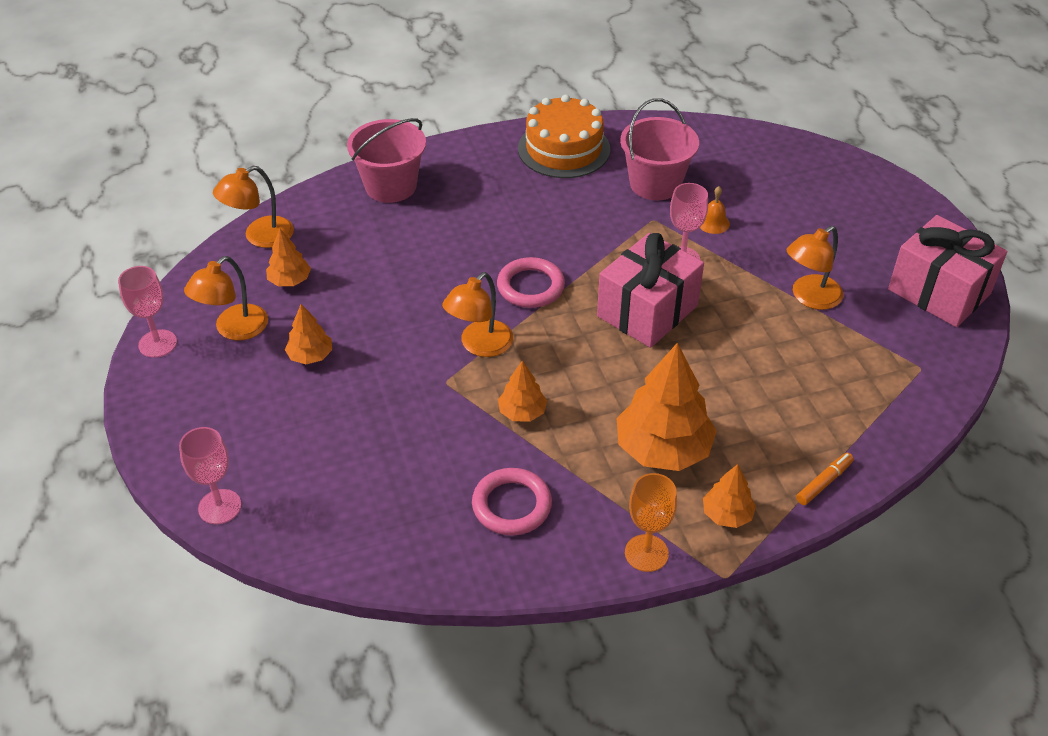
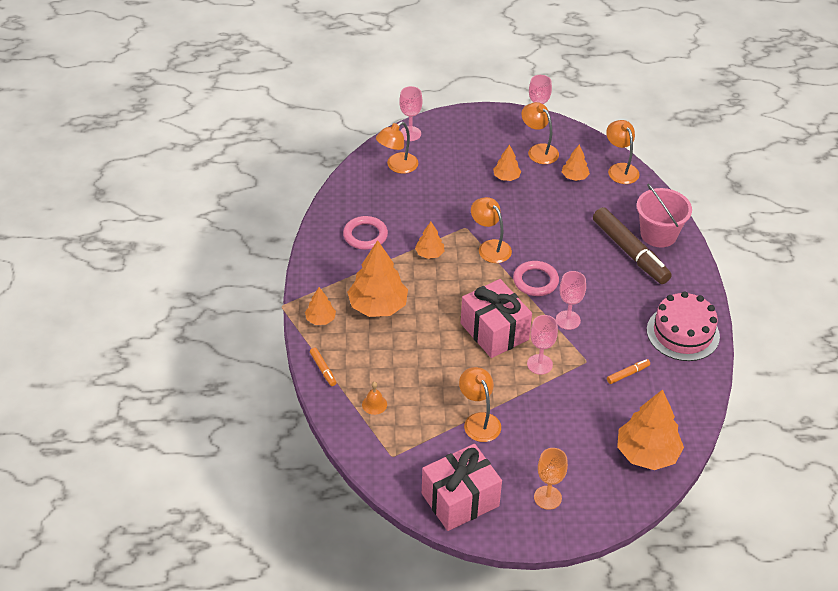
camera: 105 degrees right, 0 degrees up
(318, 504) = (397, 166): none -> orange lamp
(436, 207) = (630, 252): none -> brown marker
(564, 149) = (683, 333): orange cake -> pink cake
(590, 245) = (568, 320): none -> pink goblet
(646, 553) = (311, 279): orange goblet -> orange goblet (547, 497)
(655, 184) = (628, 374): pink bucket -> orange marker
(713, 223) = (574, 394): orange bell -> orange bell (374, 404)
(766, 156) = (647, 453): none -> orange tree

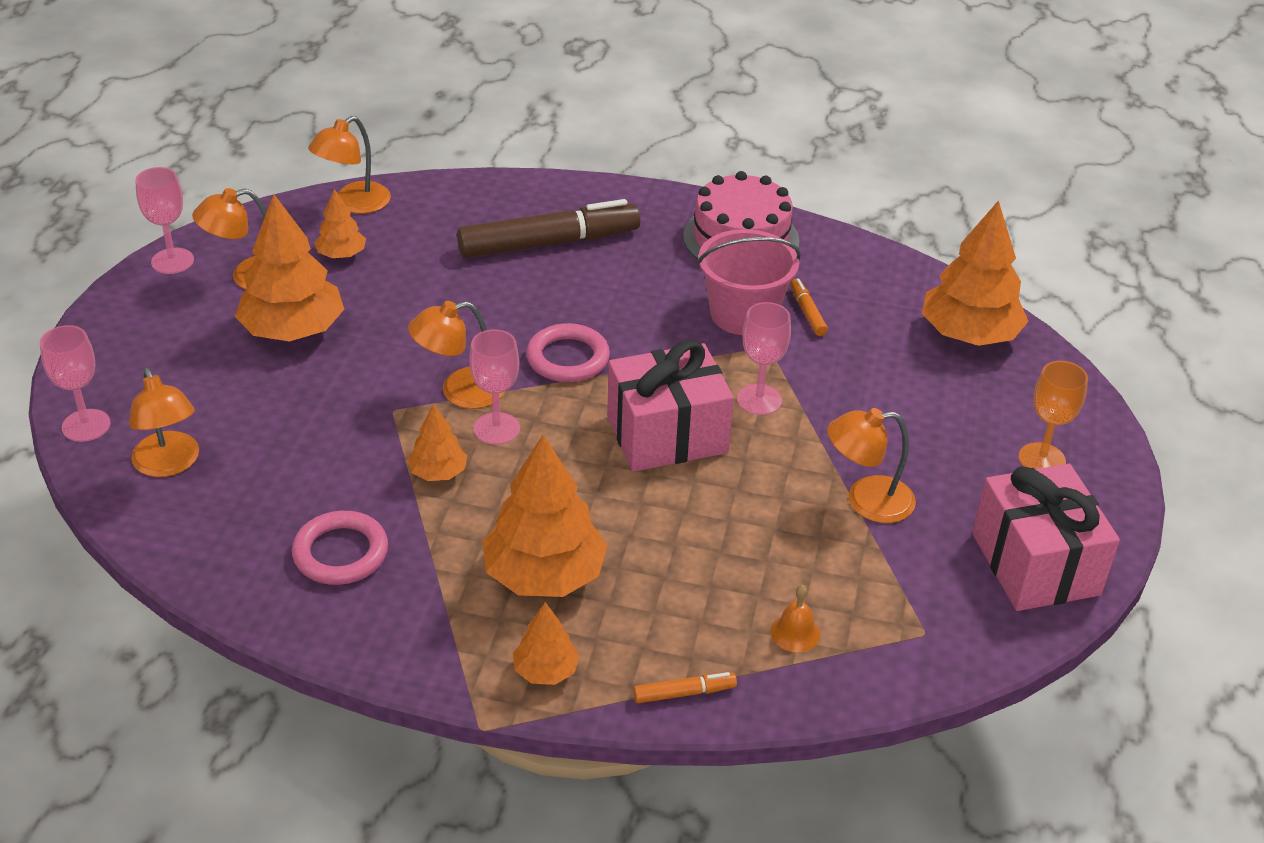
camera: 75 degrees left, 5 degrees down
(506, 177) = (293, 330): orange tree -> orange tree, size x1.96
(568, 320) = (671, 345): pink goblet -> pink goblet (496, 428)
(620, 169) = (354, 204): orange lamp -> orange lamp turned 45 degrees counterclockwise
(658, 234) = (524, 206): pink bucket -> pink bucket (743, 314)

